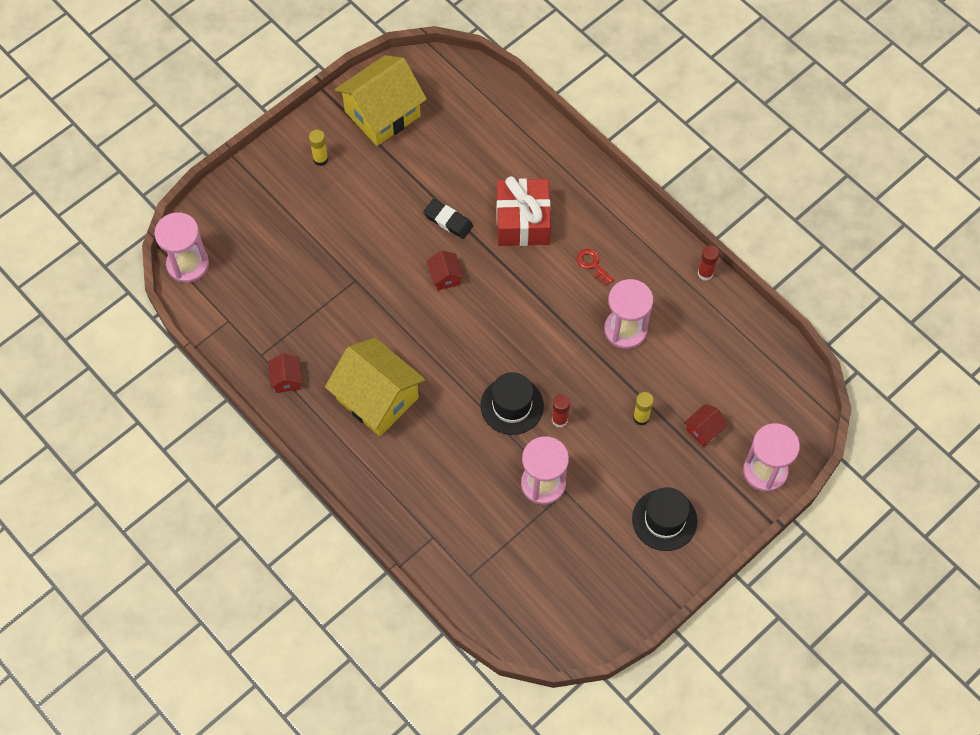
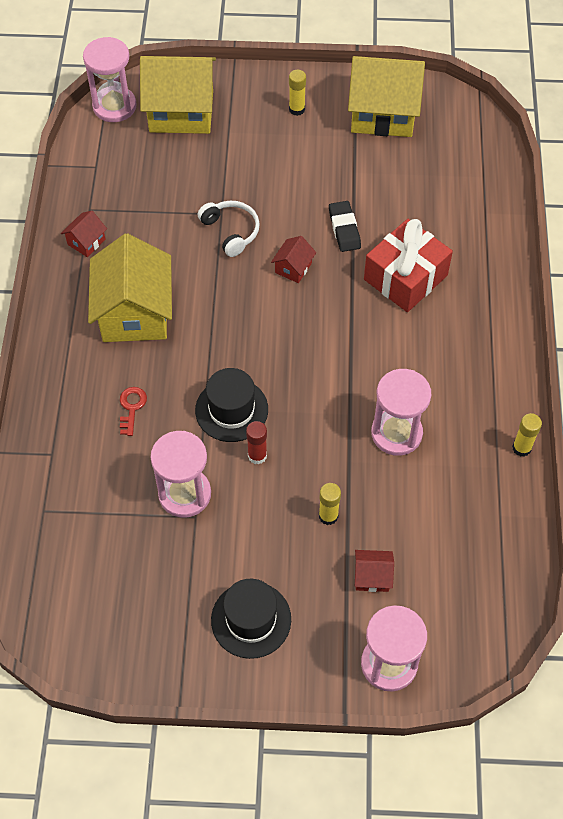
camera: 45 degrees right, 5 degrees down
(241, 228) = (181, 111): none -> yellow house
(376, 286) = (231, 231): none -> white headphones
(592, 265) = (427, 358): red key -> red key (131, 407)
(705, 273) = (521, 448): red glue stick -> yellow glue stick

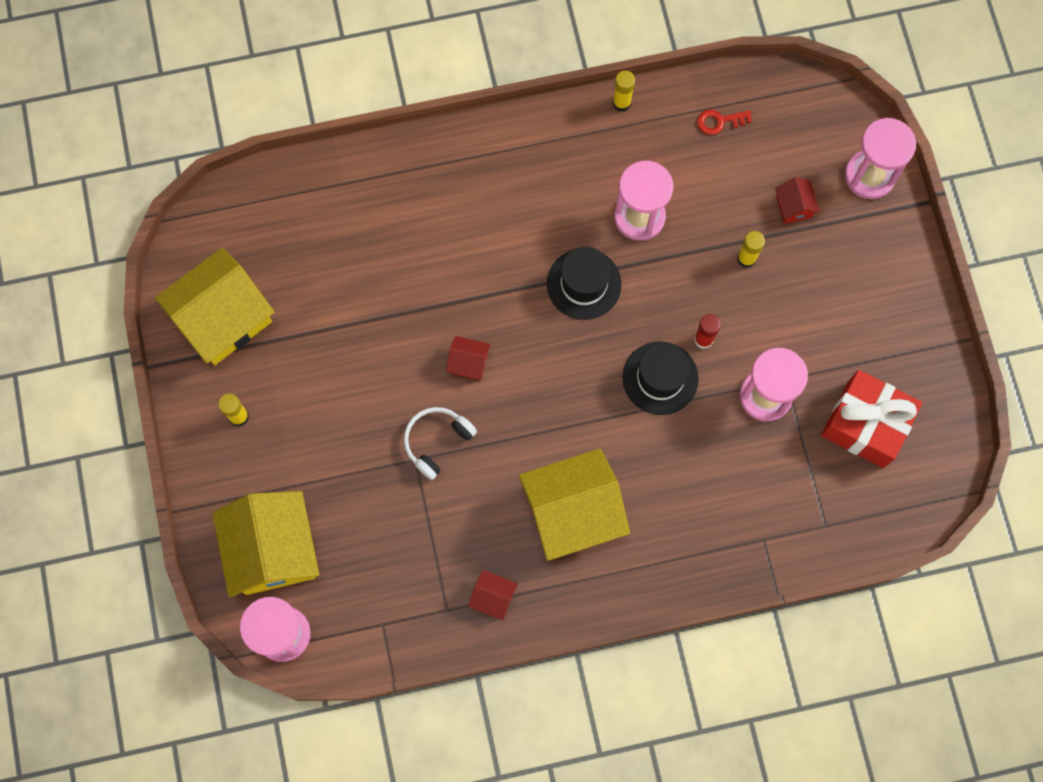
camera: 105 degrees left, 15 degrees up
(131, 407) = (687, 477): red key -> red key (719, 121)
(251, 619) = (869, 301): black hat -> black hat (584, 284)
(344, 229) = (402, 322): black eraser -> none
(383, 113) = (223, 318): yellow house -> yellow house turned 60 degrees clockwise
(405, 277) = (450, 246): red gift -> red gift (865, 424)

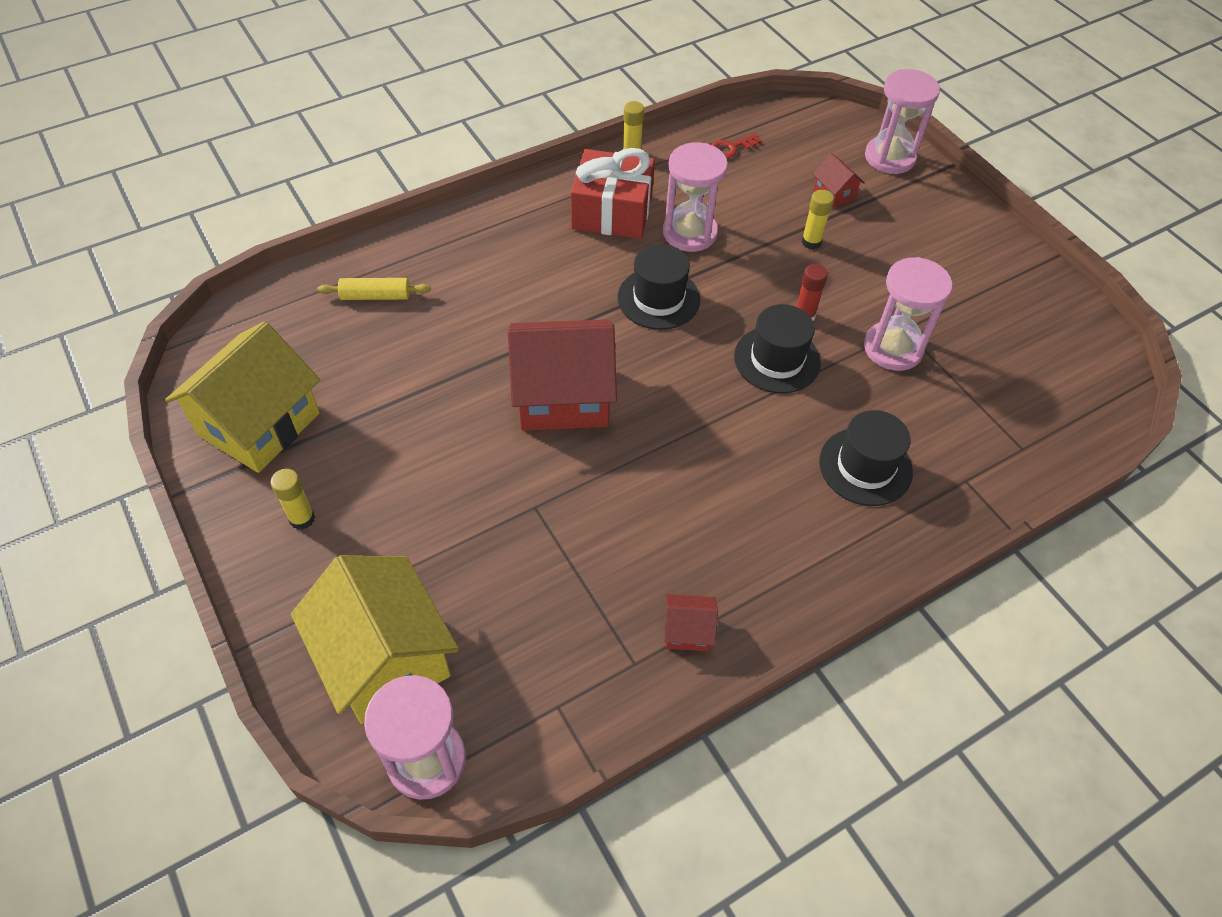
camera: 20 degrees left, 20 degrees down
(344, 212) = (376, 296): none -> yellow rolling pin
(437, 441) = (554, 482): white headphones -> none
(469, 362) = (563, 396): red house -> red house, size x2.30
(572, 512) = (742, 511): yellow house -> none
(687, 502) = (865, 466): none -> black hat
(865, 424) = (1006, 347): red gift -> red gift (612, 212)

